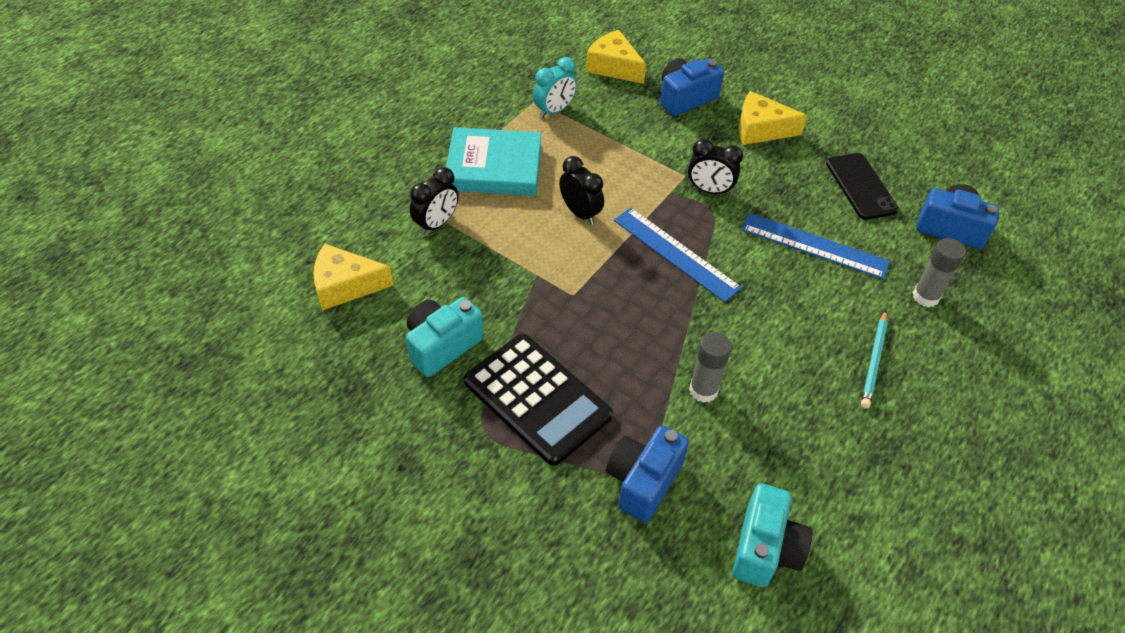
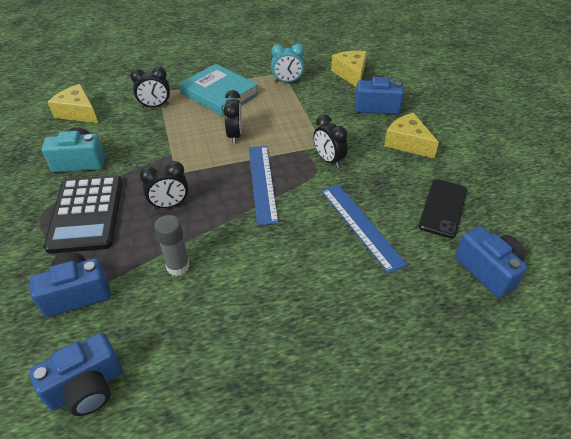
camera: 40 degrees right, 5 degrees down
(613, 333) = (170, 205): none -> black clock
(765, 549) = (87, 387): turquoise camera -> blue camera
(874, 361) = (314, 321): turquoise pencil -> none
(925, 297) = (409, 304): grey glue stick -> none

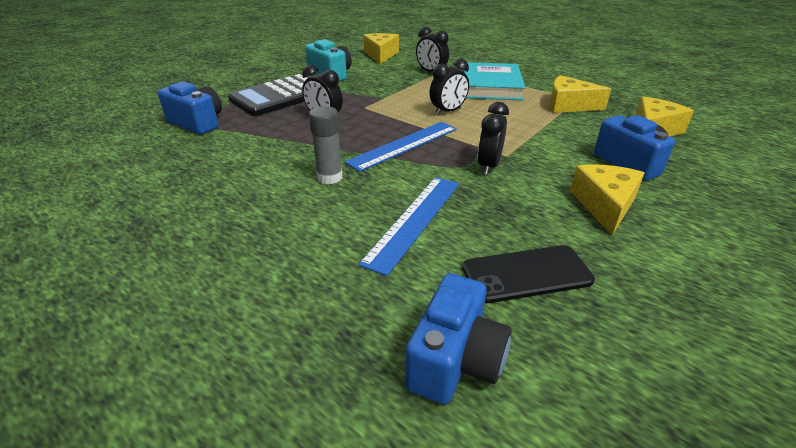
camera: 55 degrees right, 10 degrees down
(87, 387) = (110, 160): blue camera -> none
(178, 266) = (258, 147): grey glue stick -> grey glue stick (329, 177)
(287, 81) = (568, 105): turquoise clock -> yellow cheese

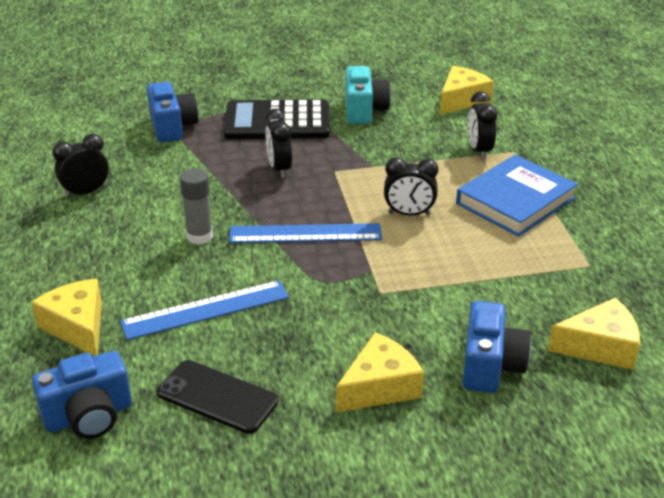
camera: 40 degrees right, 0 degrees up
(488, 166) = (345, 294): black clock -> black clock (86, 192)
(491, 86) = (515, 201): turquoise book -> blue book
(568, 105) = (561, 268): yellow cheese -> yellow cheese (77, 326)

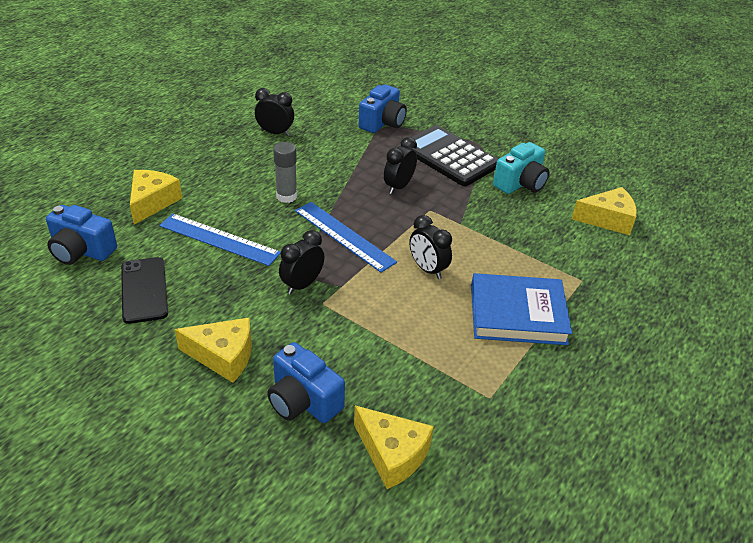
camera: 45 degrees right, 5 degrees up
(479, 151) = (554, 262): black clock -> black clock (302, 285)
(490, 365) = (303, 401): blue camera -> blue camera turned 75 degrees clockwise

